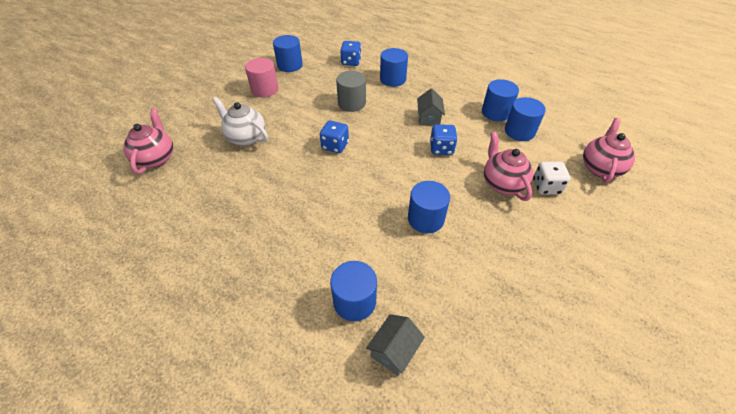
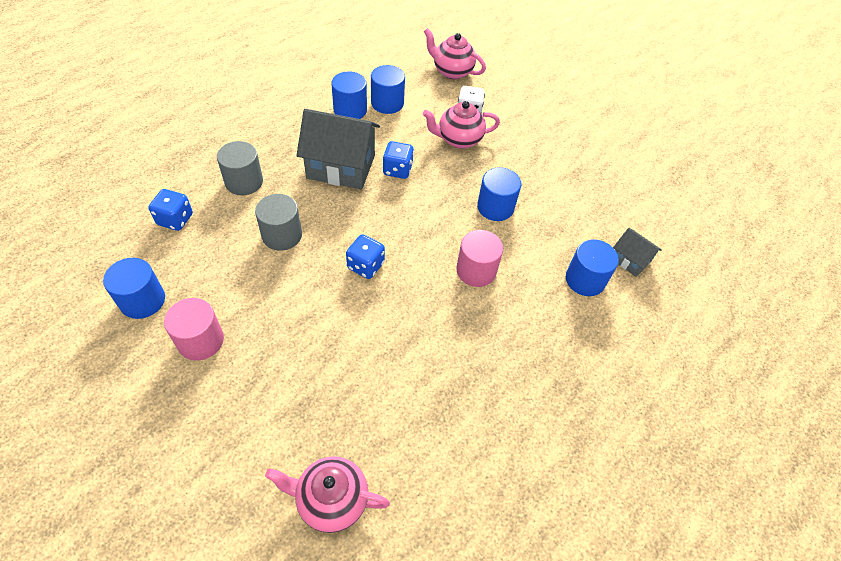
camera: 85 degrees left, 5 degrees up
(246, 137) = (317, 369): white teapot -> none
(346, 211) = (476, 270): none -> pink cylinder
(393, 79) = (244, 182): blue cylinder -> grey cylinder
(429, 118) = (341, 167): grey house -> grey house, size x1.98

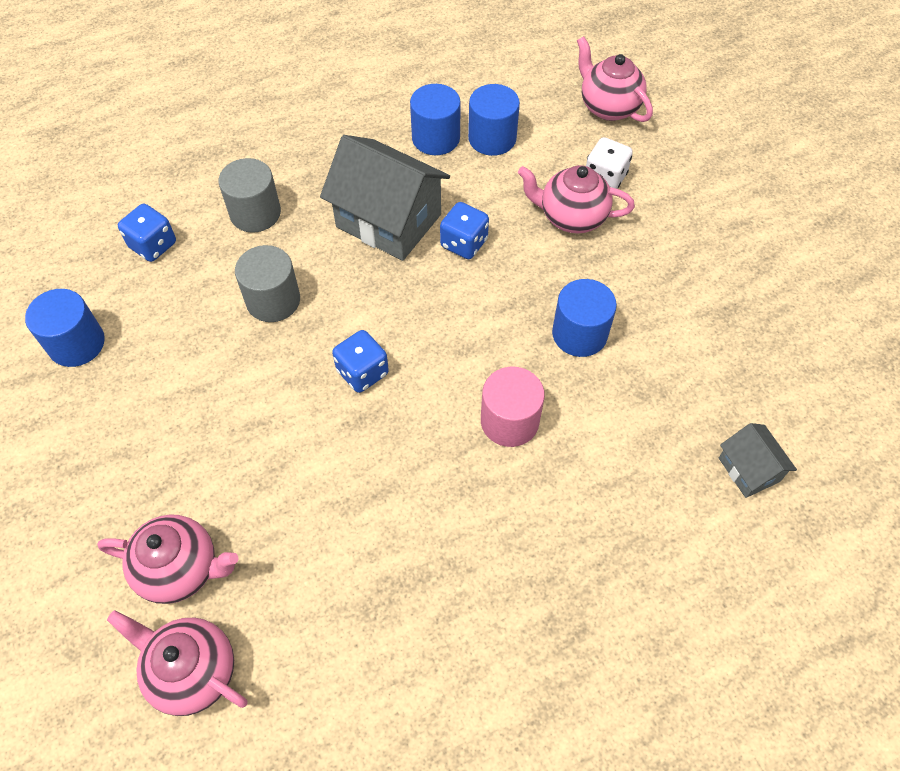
camera: 25 degrees right, 5 degrees up
(200, 340) = (122, 415): pink cylinder -> none
(291, 433) = (180, 569): none -> pink teapot
(585, 280) = (663, 480): blue cylinder -> none

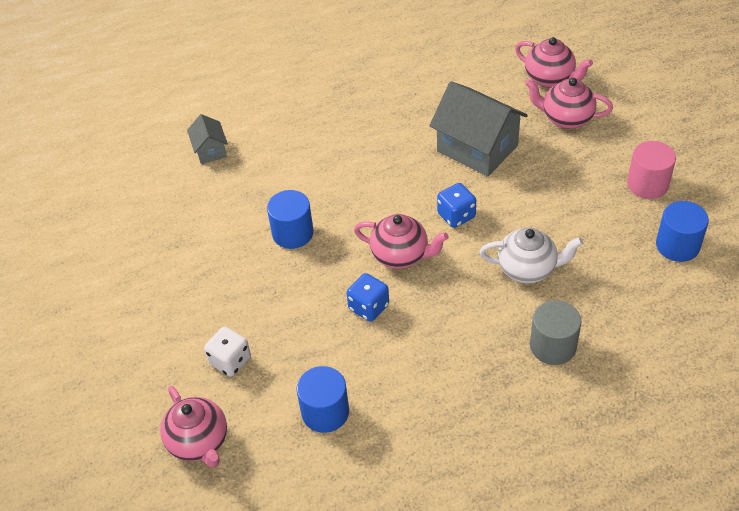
camera: 170 degrees left, 10 degrees down
(153, 245) = (639, 321): blue dice -> none
(273, 300) = (528, 269): grey cylinder -> white teapot
(388, 220) = (432, 331): grey house -> grey house (477, 148)
(435, 138) = (381, 416): blue cylinder -> none
(509, 421) = (356, 182): pink cylinder -> pink cylinder (647, 184)
(571, 217) = (271, 325): pink teapot -> pink teapot (401, 255)

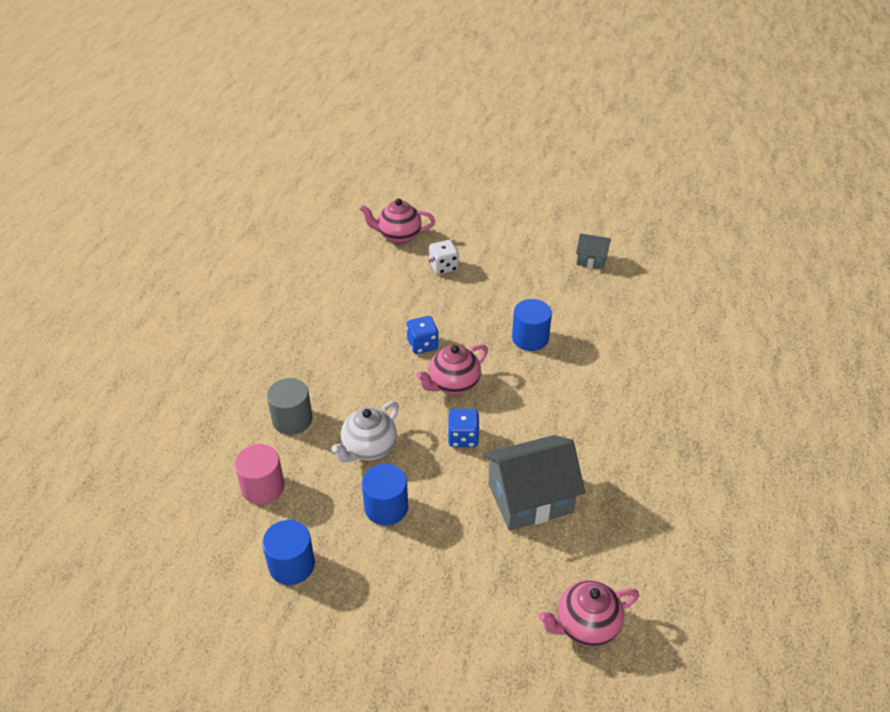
camera: 120 degrees right, 5 degrees down
(210, 150) = (665, 331): grey house -> grey house (591, 260)
(325, 412) = (364, 290): blue cylinder -> blue cylinder (386, 507)
(566, 118) = (514, 596): pink teapot -> none
(647, 184) = (374, 598): pink cylinder -> pink cylinder (263, 487)

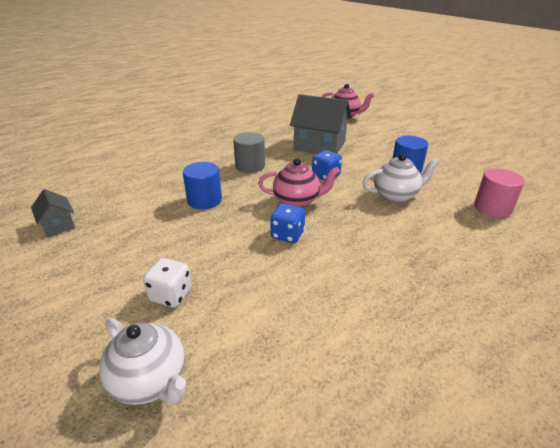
camera: 140 degrees left, 10 degrees down
(292, 419) = (449, 235): grey cylinder -> grey cylinder (250, 166)
(292, 565) = (482, 171): blue cylinder -> none
(398, 236) = (150, 381): pink teapot -> white teapot

